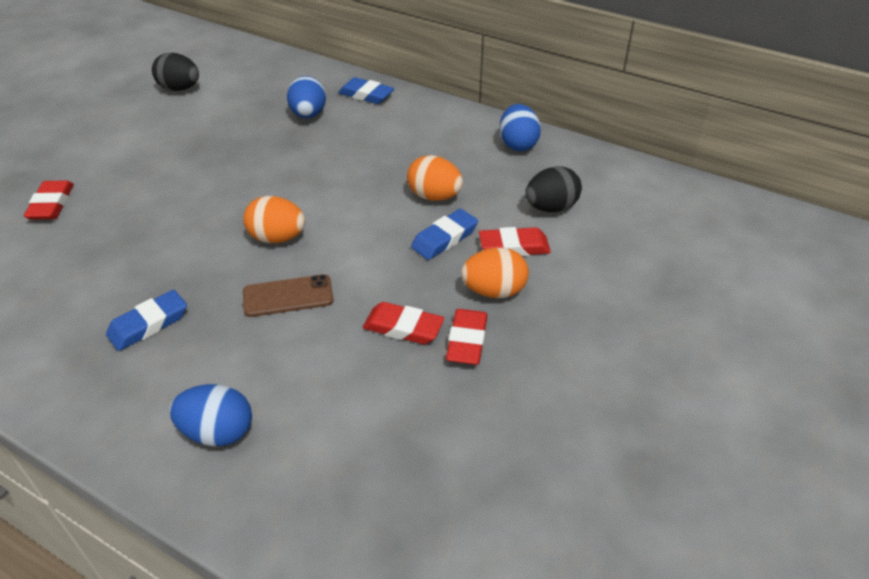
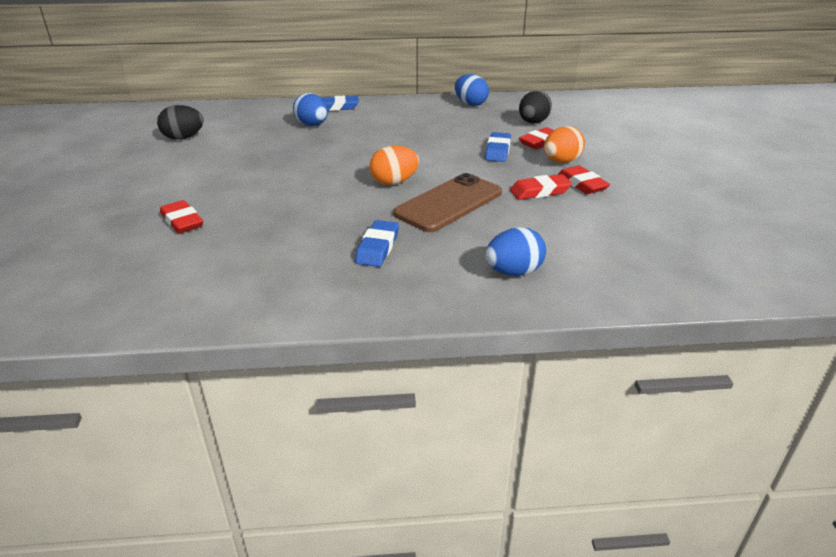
camera: 35 degrees left, 10 degrees down
(288, 296) = (449, 203): brown phone -> brown phone, size x1.63
(434, 196) = (461, 136): orange egg -> none

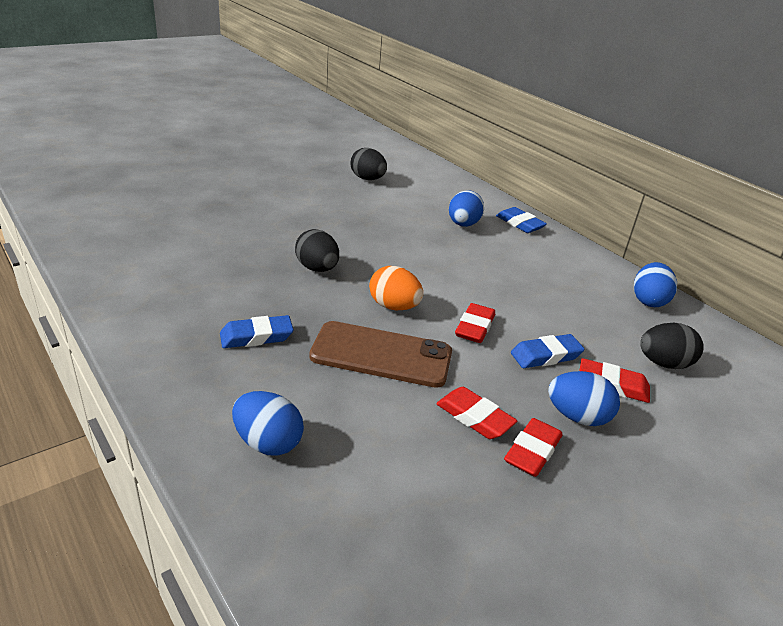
camera: 55 degrees right, 0 degrees up
(182, 221) = (231, 228): red eraser -> red eraser (474, 327)
(305, 198) = (317, 268): none -> black egg
(561, 162) = (577, 417): orange egg -> blue egg

